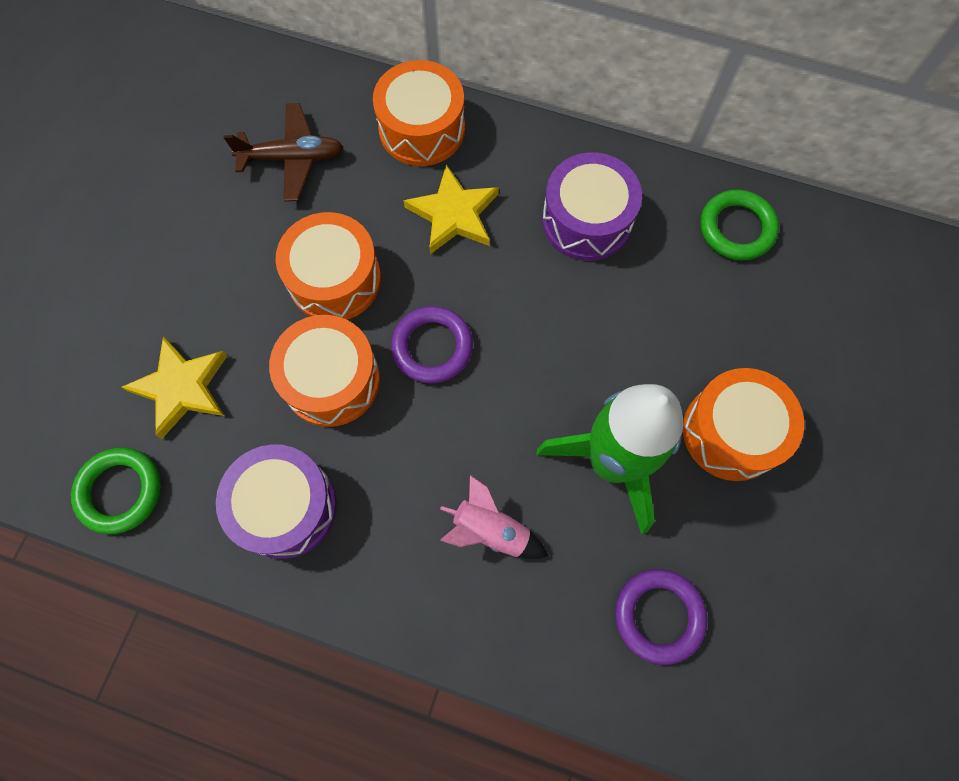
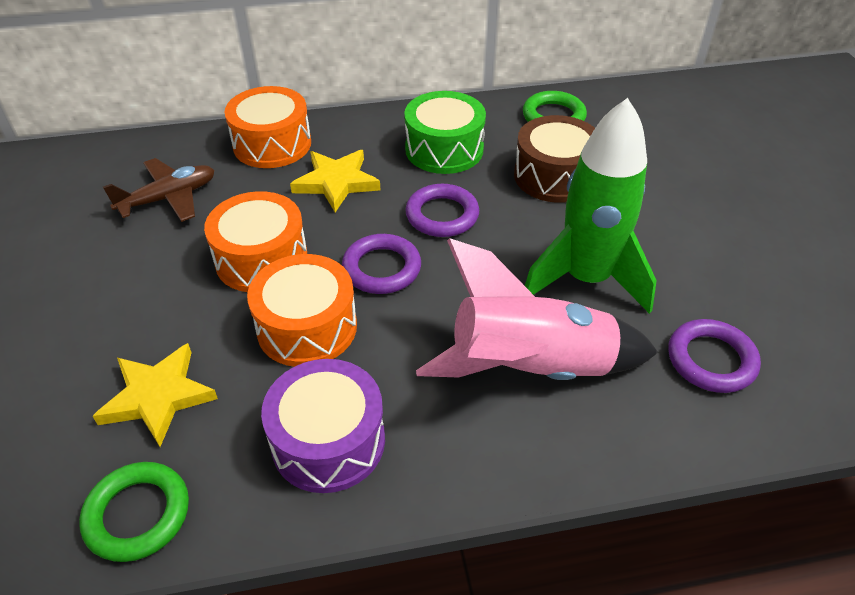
camera: 30 degrees left, 25 degrees down
(490, 530) = (530, 368): pink rocket -> pink rocket, size x2.04
(528, 310) = (442, 215): none -> purple ring
(586, 220) = (444, 149): purple drum -> green drum
(675, 315) = (554, 176): none -> brown drum
(732, 432) = (654, 223): orange drum -> none

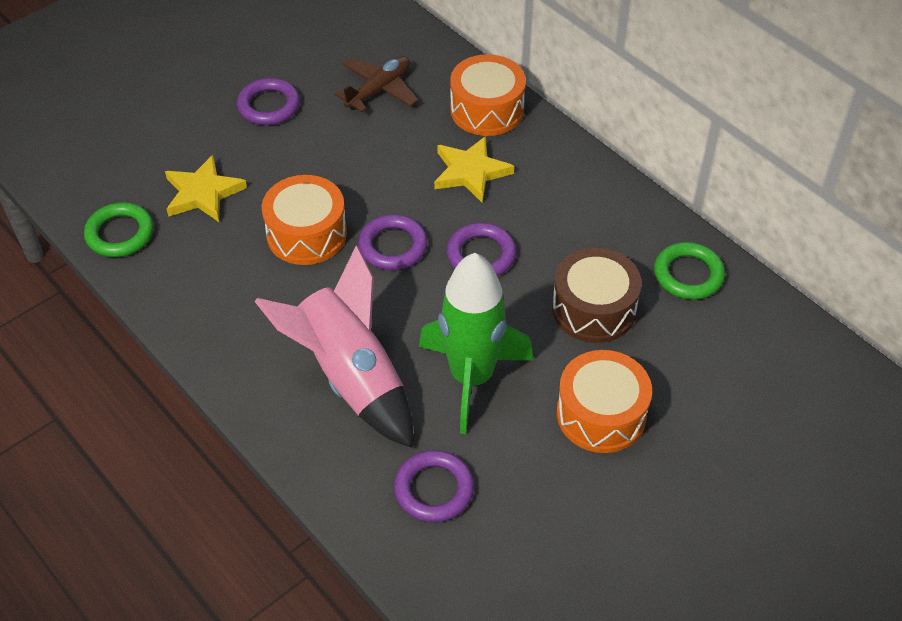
camera: 60 degrees right, 5 degrees up
(92, 286) = (269, 106): none -> purple ring
(168, 198) = (379, 90): brown plane -> brown plane turned 75 degrees counterclockwise
(261, 259) = (354, 175): orange drum -> orange drum (601, 414)
(328, 441) = (220, 293): purple drum -> none
(444, 149) = (570, 218): green drum -> none

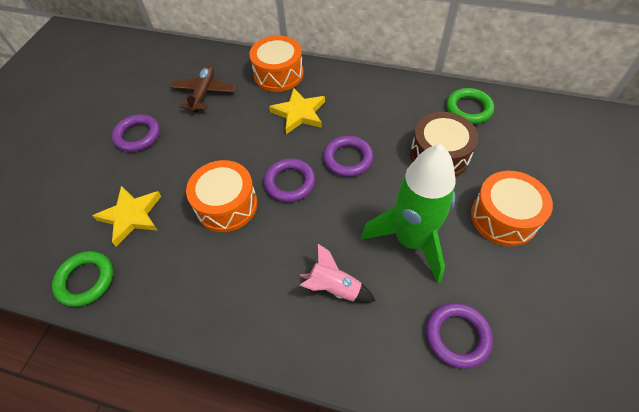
camera: 30 degrees left, 5 degrees up
(350, 376) = (334, 288): pink rocket -> pink rocket, size x0.49

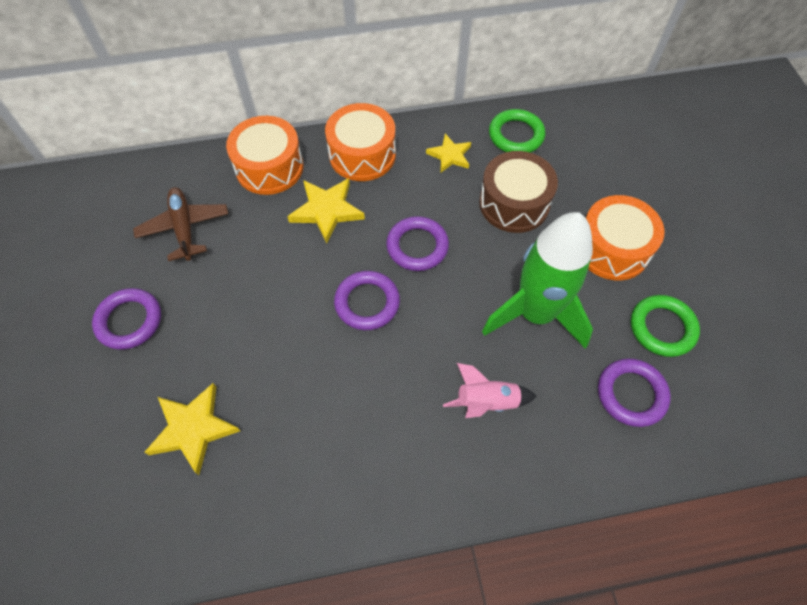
camera: 30 degrees left, 5 degrees up
(86, 280) = (187, 534): green ring -> green ring (662, 328)
(226, 205) = (307, 362): orange drum -> orange drum (362, 154)
(408, 106) = (450, 155): none -> yellow star

